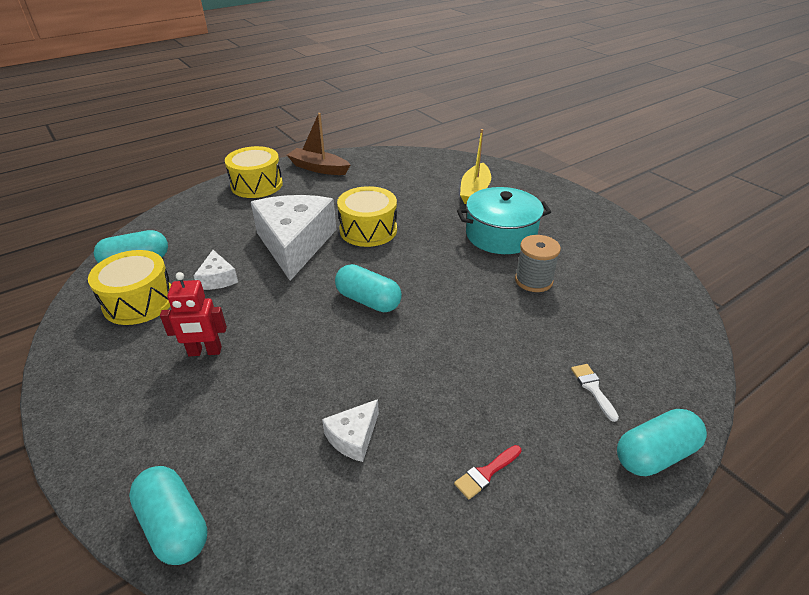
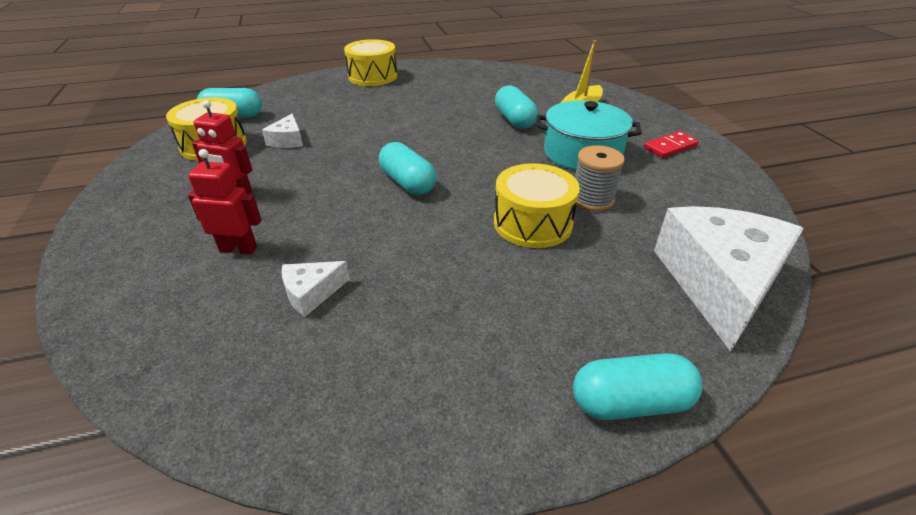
camera: 20 degrees right, 0 degrees up
(174, 525) = (110, 320): turquoise capsule -> turquoise capsule (514, 120)
(251, 412) = (238, 249): none -> red robot
(295, 244) = (373, 126): white cheese -> white cheese (719, 283)
(318, 168) = (437, 71): brown boat -> none
(368, 230) = (448, 126): yellow drum -> yellow drum (532, 223)
(486, 473) = (419, 363): red brush -> none
(566, 214) = (670, 147): none -> red domino
(593, 388) = (595, 315): white brush -> none

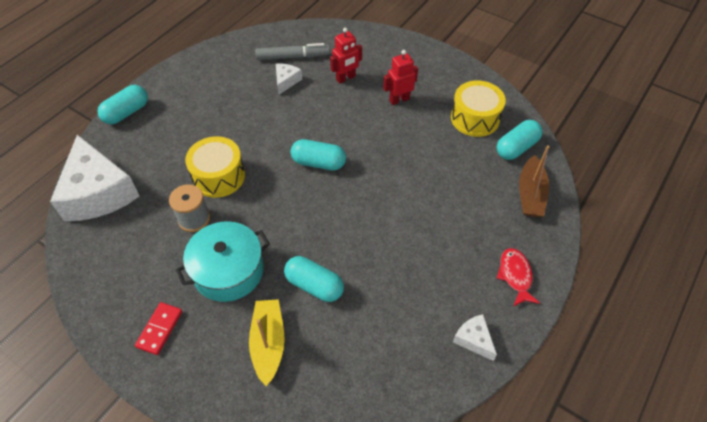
camera: 140 degrees right, 15 degrees up
(242, 331) = (293, 57): none -> grey marker
(285, 95) = (530, 194): none -> brown boat
(287, 140) = (441, 150): white cheese -> white cheese (474, 339)
(373, 76) = (515, 276): yellow drum -> red fish

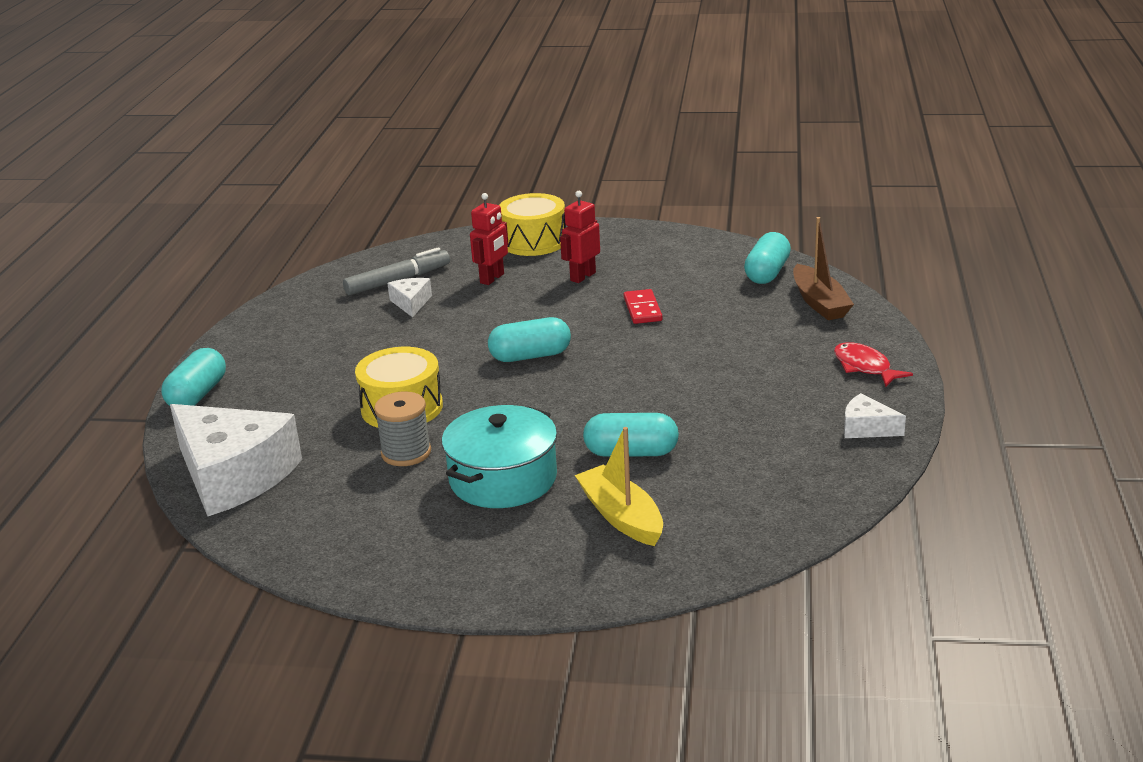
camera: 25 degrees left, 25 degrees down
(159, 329) = (459, 556): red domino -> red domino (642, 309)
(475, 118) = (694, 265): yellow drum -> yellow drum (533, 241)

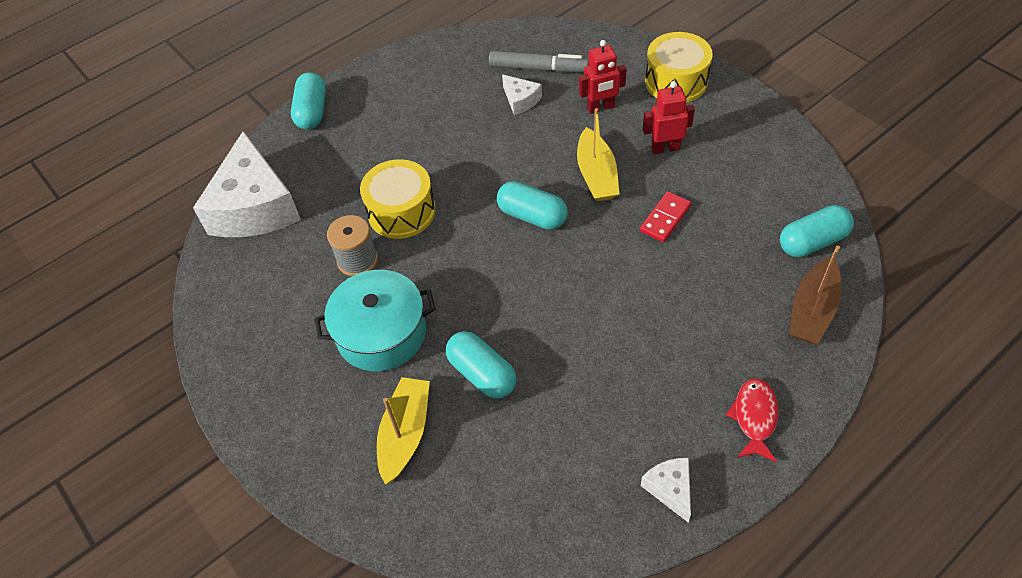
camera: 45 degrees right, 25 degrees up
(197, 395) = (312, 112): turquoise capsule -> turquoise capsule turned 60 degrees counterclockwise
(411, 303) = (520, 100): white cheese -> white cheese turned 105 degrees clockwise
(549, 312) = (596, 175): none -> yellow boat

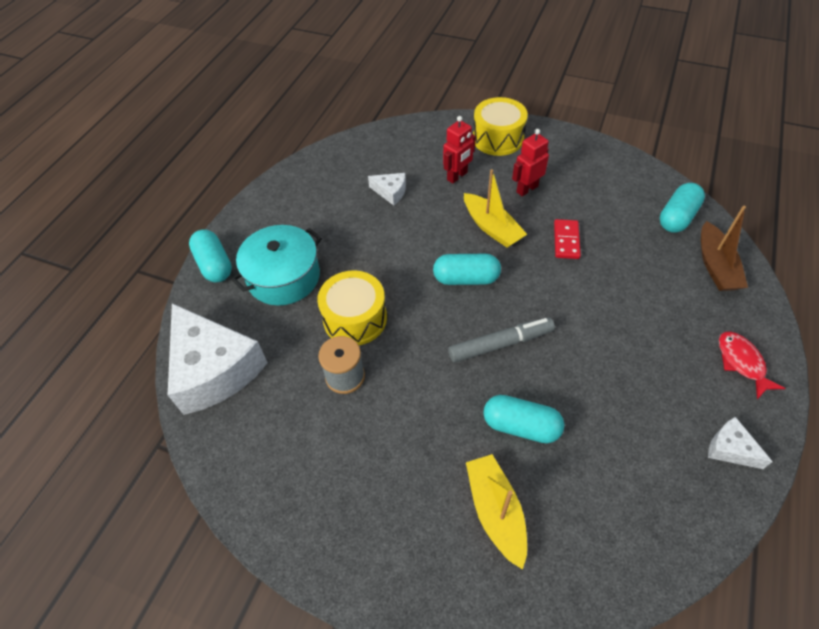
camera: 30 degrees left, 0 degrees up
(381, 333) = (411, 431): turquoise pot -> turquoise pot (284, 277)
(538, 68) = (387, 163): grey marker -> grey marker (500, 344)

